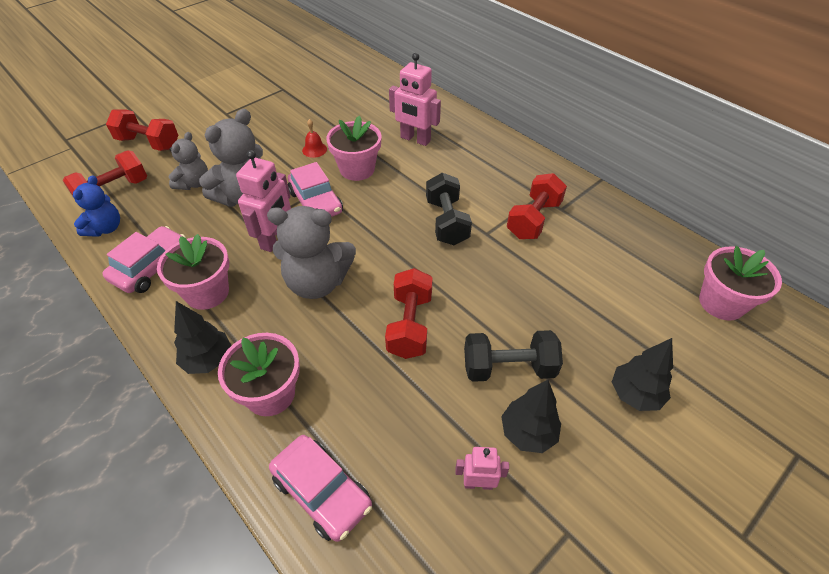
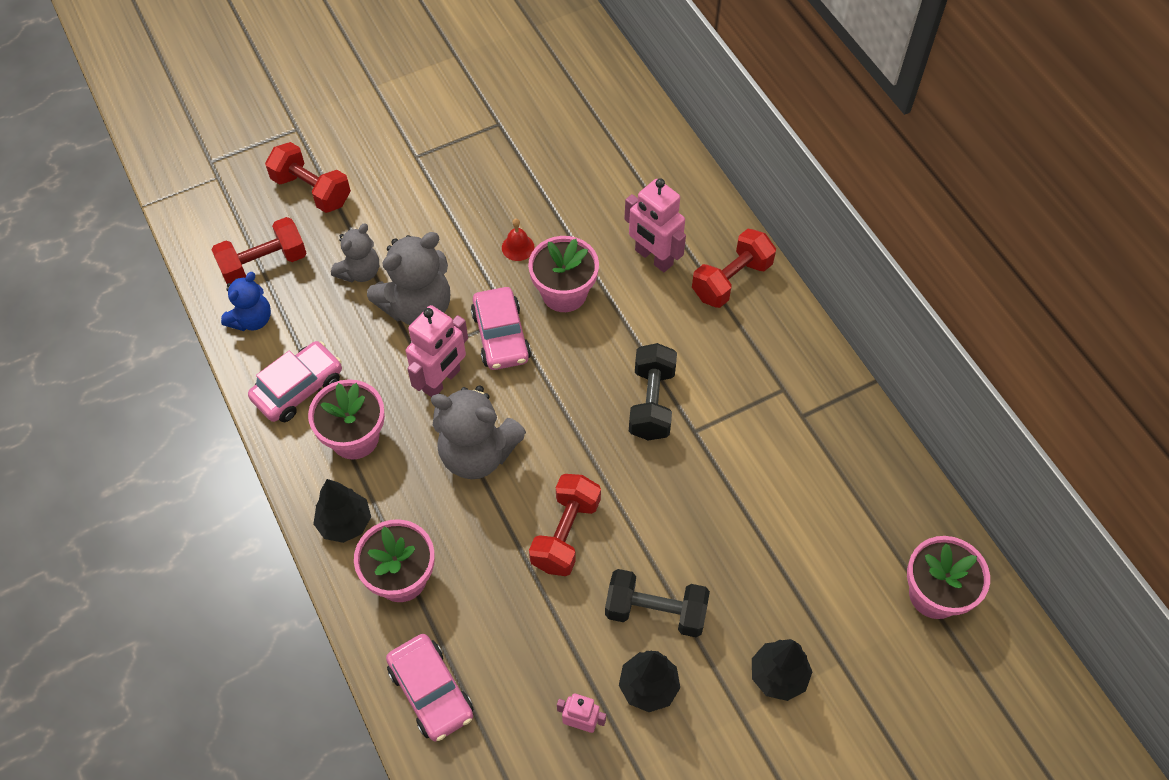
camera: 15 degrees right, 10 degrees up
(533, 219) = (760, 424): red dumbbell -> red dumbbell (731, 280)

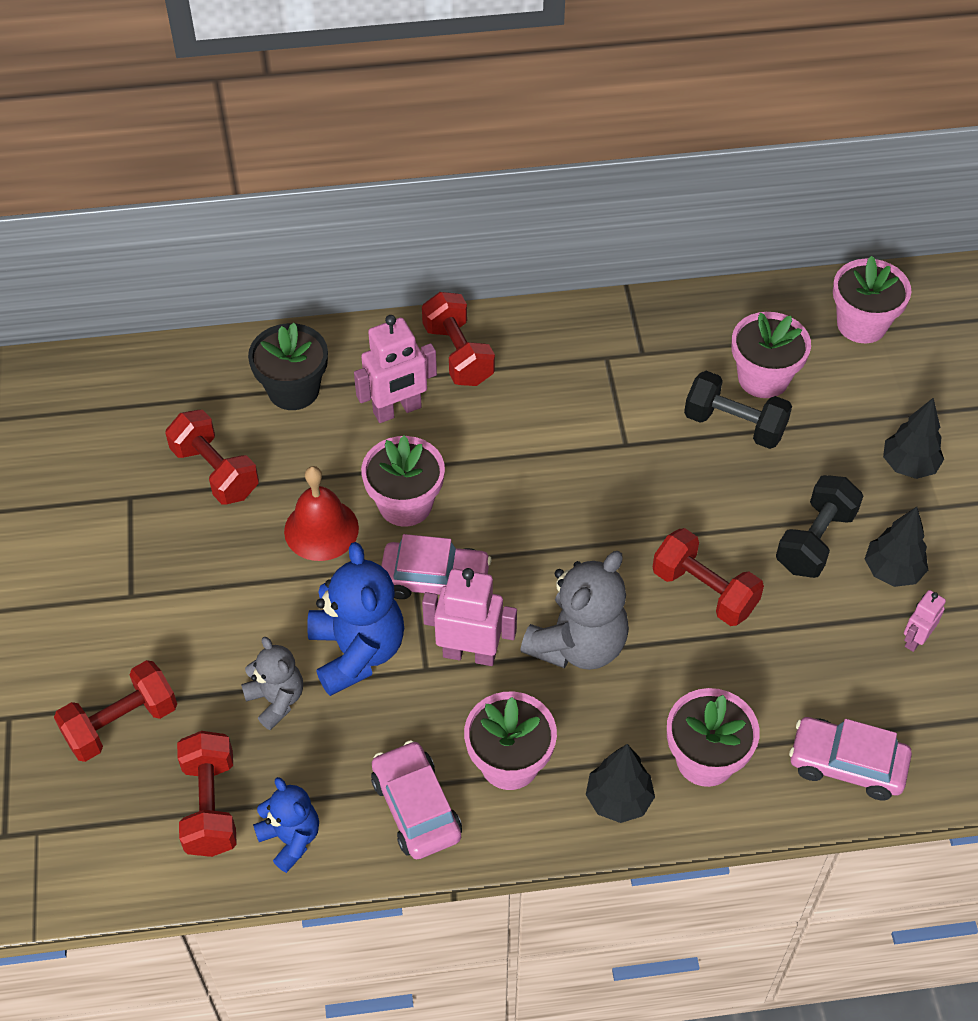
camera: 70 degrees left, 5 degrees down
(418, 307) = (357, 651): grey teddy bear -> blue teddy bear
(431, 692) = (846, 764): pink car -> pink car turned 150 degrees counterclockwise
(442, 381) = (469, 653): pink robot -> pink robot turned 45 degrees counterclockwise
(518, 247) = (321, 529): red bell -> red bell, size x1.84
(542, 164) = (215, 471): none -> red dumbbell
(641, 184) = (293, 390): none -> black flower pot
(651, 403) = (578, 469): black dumbbell -> black dumbbell (734, 425)
(822, 522) = (763, 378): none -> pink flower pot

